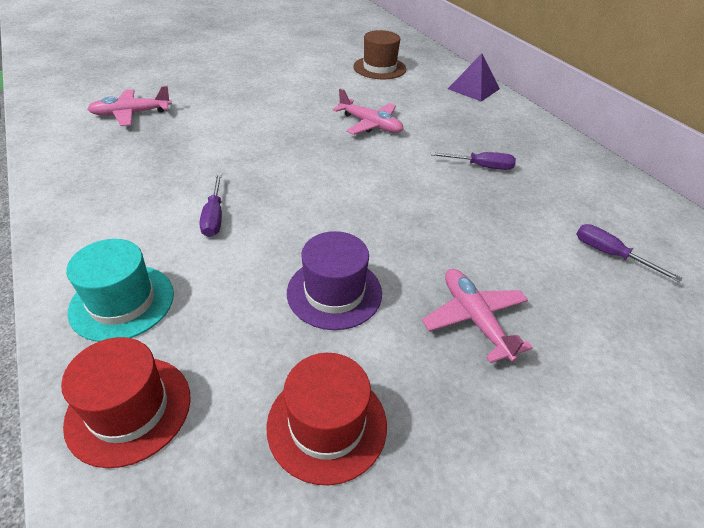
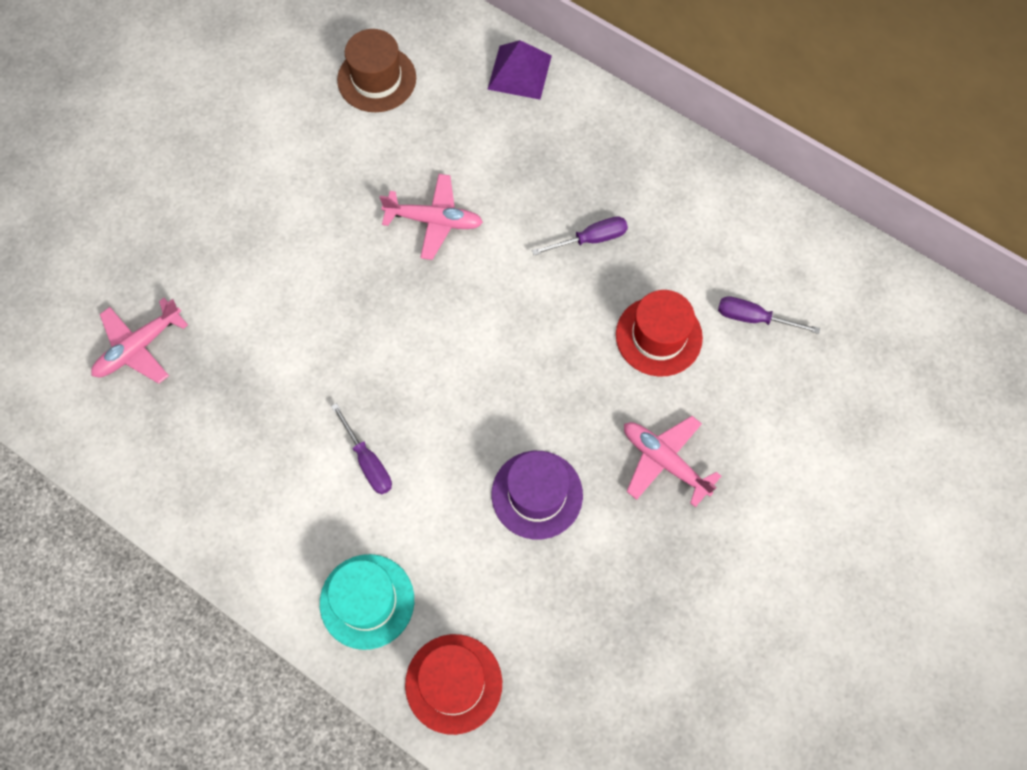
camera: 25 degrees left, 25 degrees up
(327, 424) = (600, 617): red hat -> red hat (658, 336)

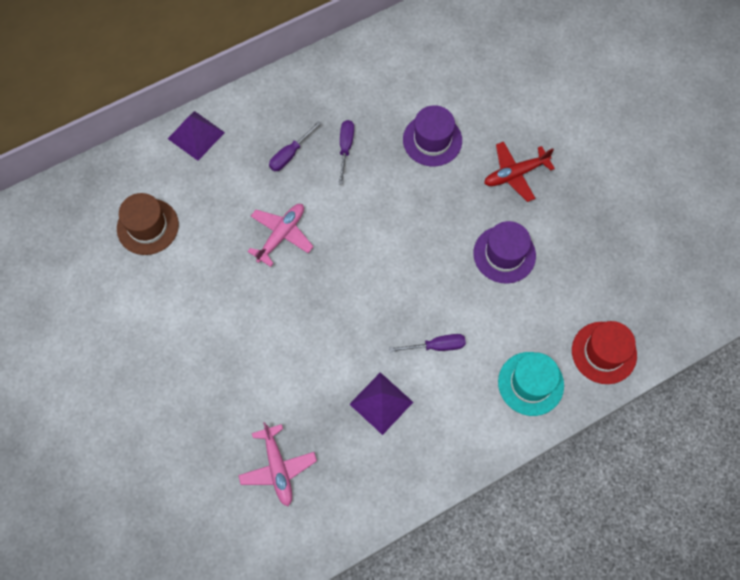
camera: 65 degrees left, 0 degrees up
(264, 427) = (381, 403): none -> purple pyramid
(658, 336) = (432, 140): red hat -> purple hat
(664, 461) = (515, 174): pink plane -> red plane
(754, 318) = (446, 84): purple screwdriver -> purple screwdriver (290, 154)

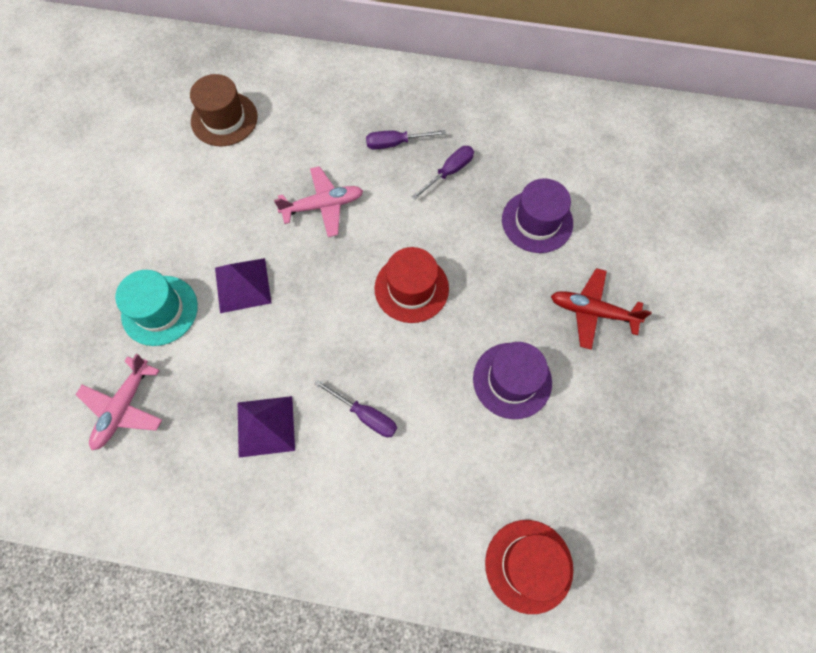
camera: 40 degrees right, 0 degrees up
(196, 135) = (332, 74): purple pyramid -> purple pyramid (243, 285)
(392, 245) = (411, 288): none -> red hat
(530, 383) = (423, 531): turquoise hat -> turquoise hat (160, 310)

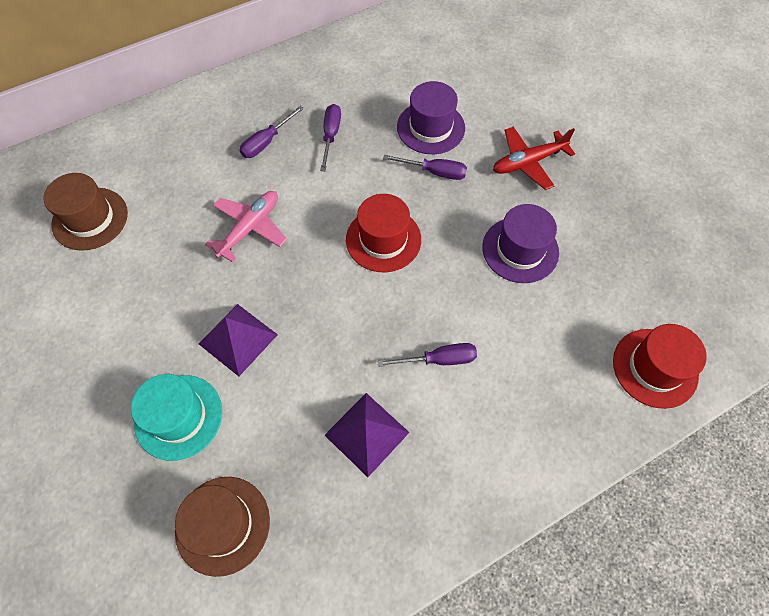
camera: 40 degrees left, 5 degrees down
(123, 408) = (222, 525): pink plane -> brown hat
(504, 262) = (434, 172): none -> purple screwdriver

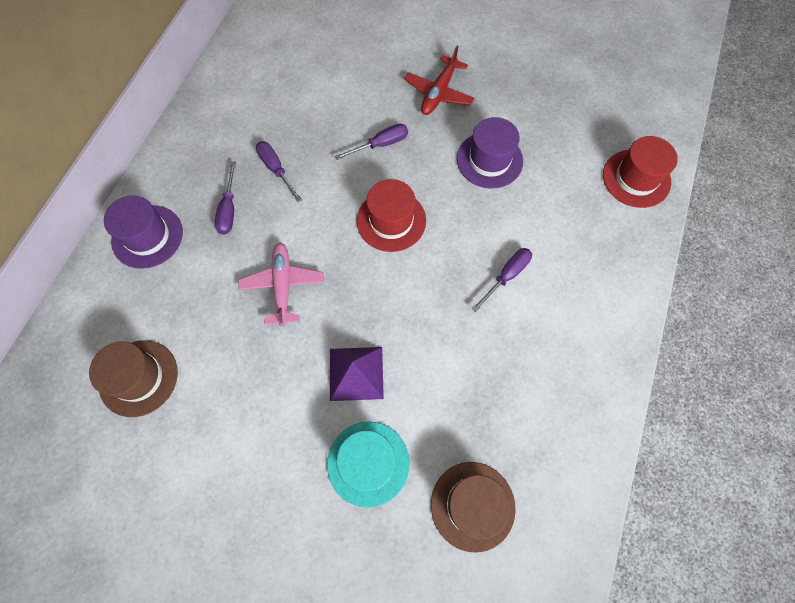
camera: 40 degrees left, 5 degrees up
(367, 434) = (507, 363): purple pyramid -> none
(430, 127) = (346, 112): purple hat -> purple hat (147, 236)

